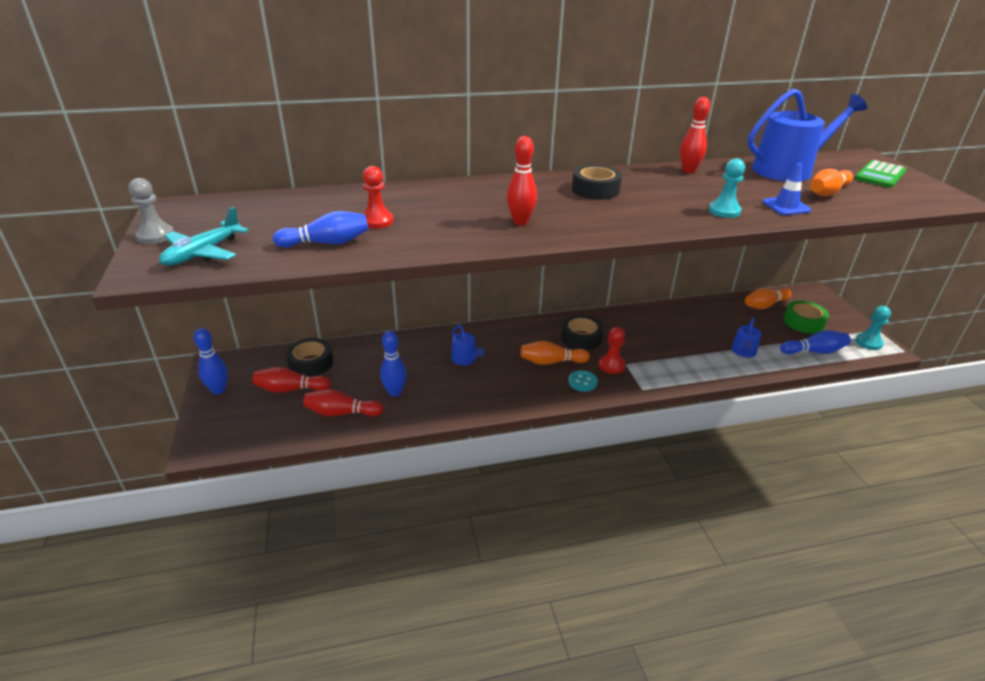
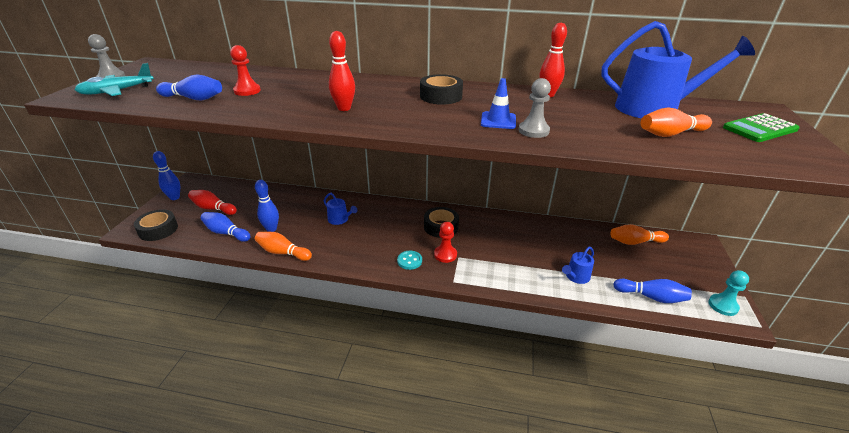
camera: 25 degrees right, 0 degrees up
(311, 363) = (241, 195): black tape -> black tape (158, 230)
(341, 413) = (226, 233): red bowling pin -> blue bowling pin
(465, 359) = (340, 219): blue watering can -> blue watering can turned 45 degrees counterclockwise
(551, 362) = (400, 238): orange bowling pin -> orange bowling pin (282, 252)
(724, 211) = (533, 131): turquoise pawn -> grey pawn
(786, 206) = (605, 138): blue traffic cone -> blue traffic cone (498, 121)
(803, 322) = (663, 267): green tape -> none

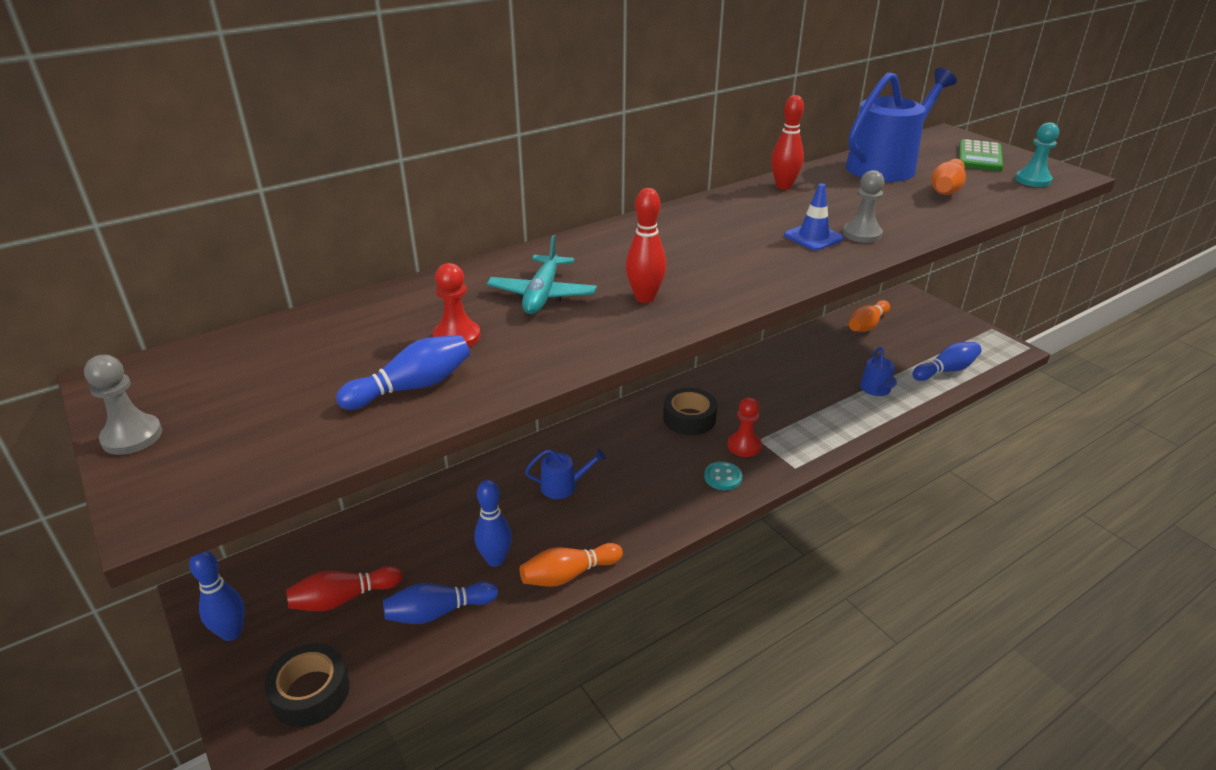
camera: 45 degrees left, 0 degrees up
(117, 91) = (235, 448): turquoise plane -> turquoise plane (542, 294)
(441, 96) = (699, 233): black tape -> none
(723, 305) = (991, 346): turquoise pawn -> turquoise pawn (1033, 180)

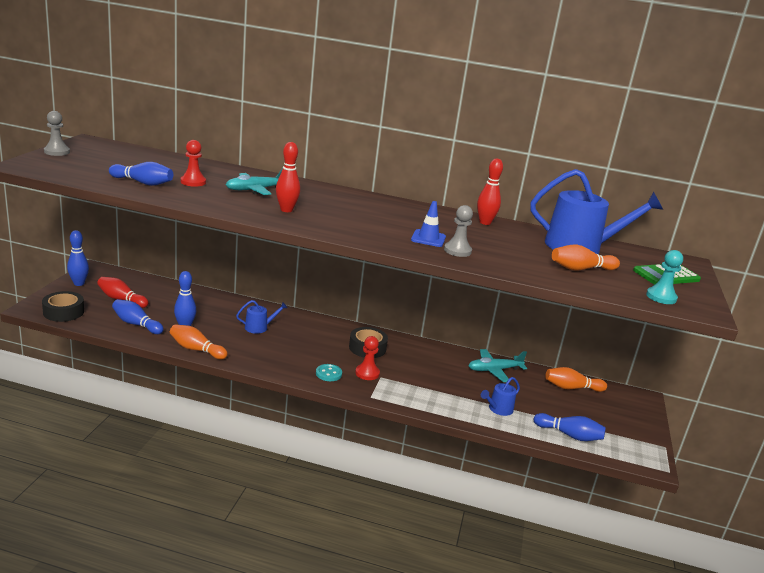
camera: 45 degrees right, 10 degrees down
(563, 486) = (259, 327): blue watering can -> blue watering can turned 60 degrees counterclockwise
(802, 354) = (494, 370): none -> turquoise plane

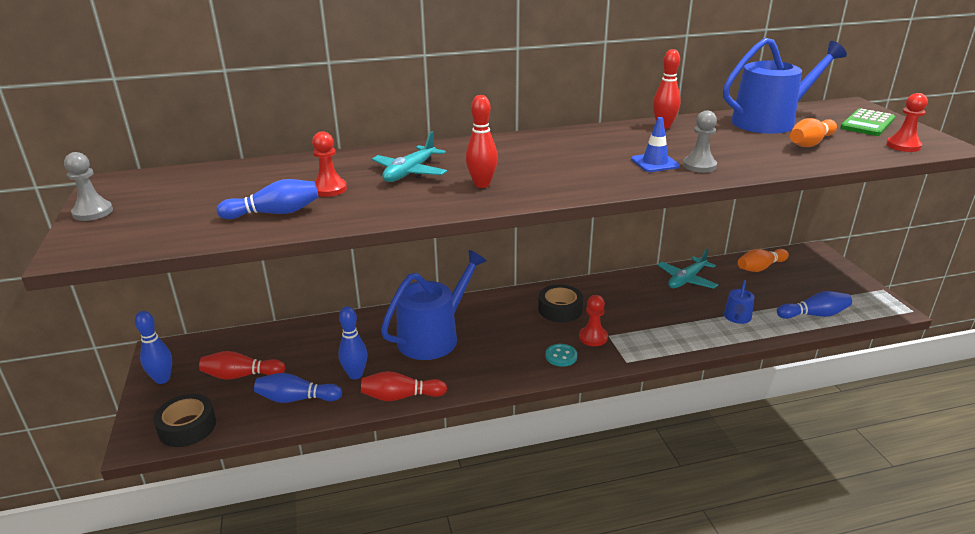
camera: 25 degrees left, 5 degrees up
(196, 349) = (401, 396): orange bowling pin -> red bowling pin
(259, 327) = (433, 337): blue watering can -> blue watering can, size x2.14
(661, 297) = (903, 146): turquoise pawn -> red pawn

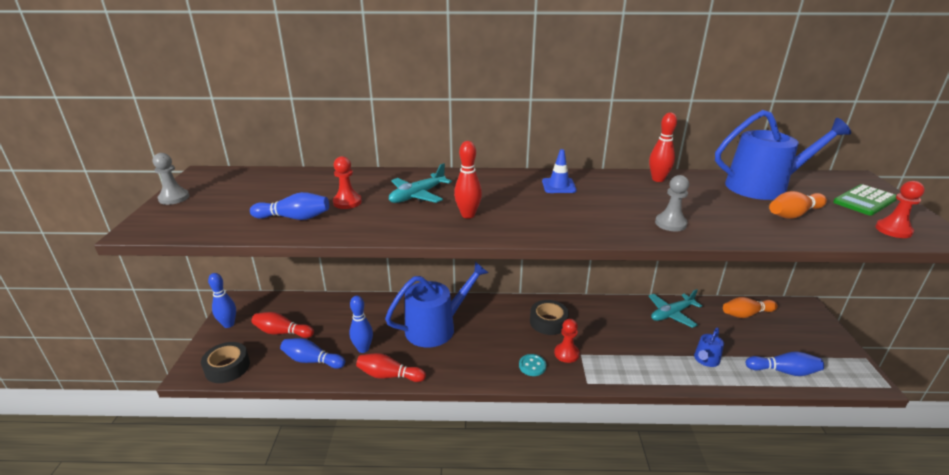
camera: 15 degrees right, 0 degrees up
(655, 163) = (630, 215): blue traffic cone -> blue traffic cone (558, 186)

